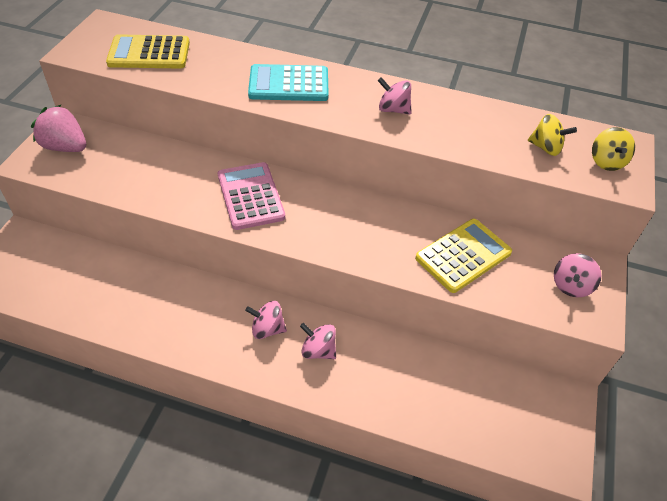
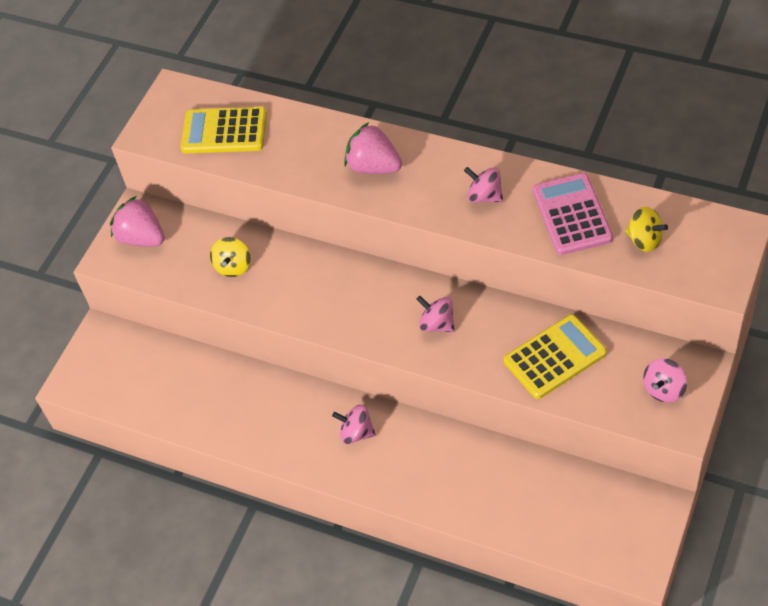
camera: 15 degrees right, 5 degrees up
(250, 196) = (336, 292): pink calculator -> pink calculator (572, 215)
(289, 84) = (374, 167): turquoise calculator -> pink strawberry
(318, 350) = (407, 455): pink spinning top -> pink spinning top (437, 324)
(606, 162) = (707, 255): yellow spinning top -> yellow spinning top (233, 266)

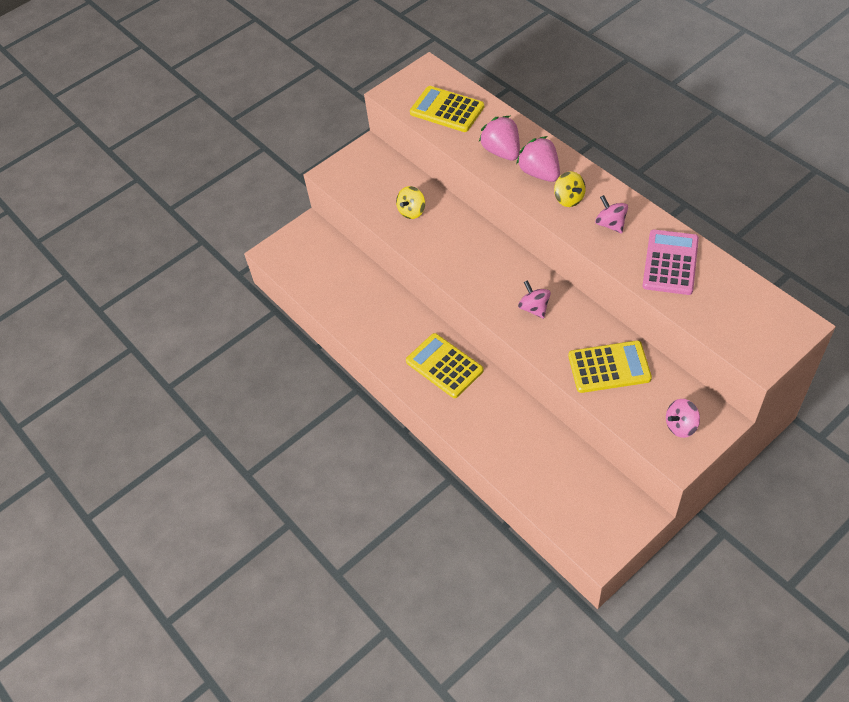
camera: 25 degrees right, 0 degrees up
(142, 238) = (361, 168): pink strawberry -> pink strawberry (502, 151)
(356, 433) = (444, 366): pink spinning top -> yellow calculator
(644, 240) = (717, 303): yellow spinning top -> yellow spinning top (569, 199)

